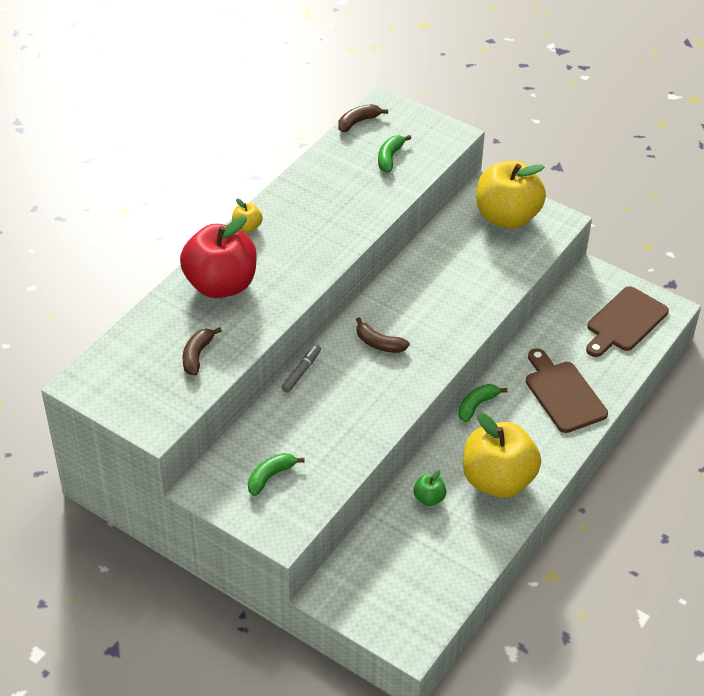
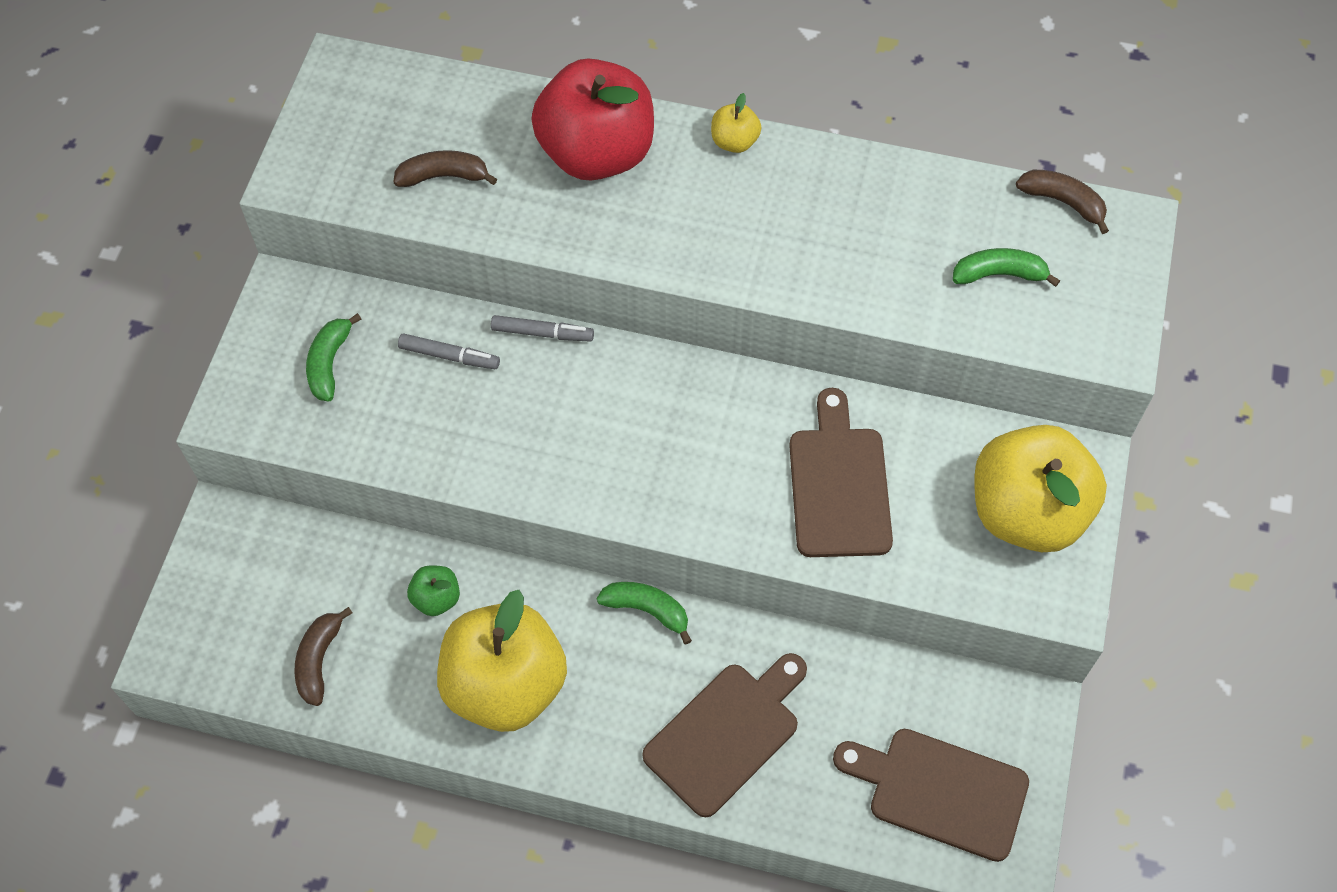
camera: 70 degrees right, 15 degrees up
(270, 476) = (329, 363): green banana -> green banana turned 105 degrees counterclockwise
(295, 418) = (449, 356): none -> grey marker
(379, 343) = (643, 415): brown banana -> brown banana (319, 660)
(460, 279) = (839, 484): none -> brown cutting board

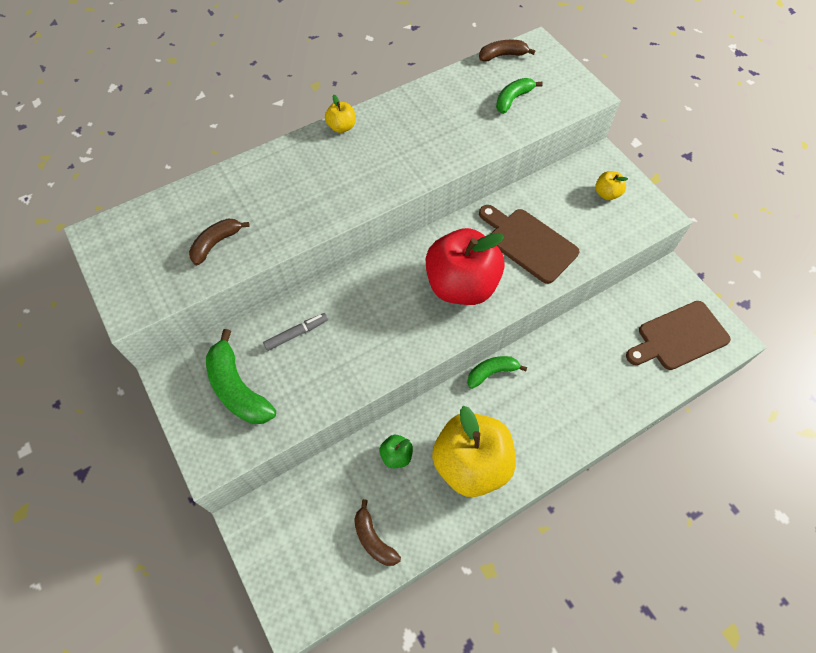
camera: 45 degrees left, 0 degrees up
(329, 363) = (238, 388): green banana -> green banana, size x1.60
(542, 333) = (330, 287): grey marker -> none
(596, 153) = (283, 177): red apple -> red apple (461, 285)
(726, 733) = (581, 392): brown cutting board -> none
(1026, 512) = (606, 194): yellow apple -> yellow apple, size x0.42

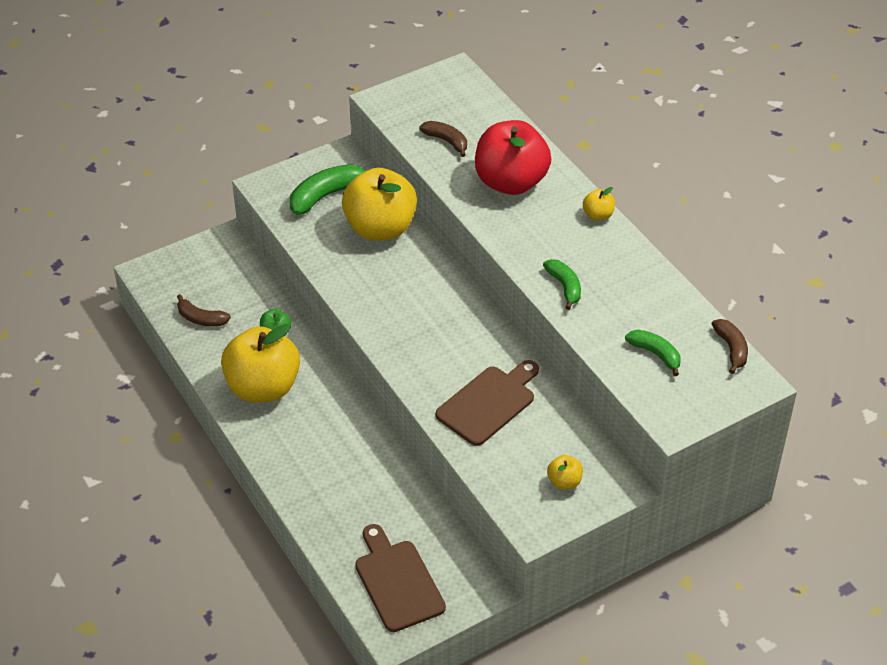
camera: 90 degrees right, 15 degrees down
(296, 334) = (380, 228): grey marker -> yellow apple
(373, 539) = (201, 319): brown banana -> brown banana turned 120 degrees counterclockwise
(461, 285) = (433, 345): red apple -> red apple (511, 182)
(491, 372) = (359, 407): green banana -> green banana (565, 287)

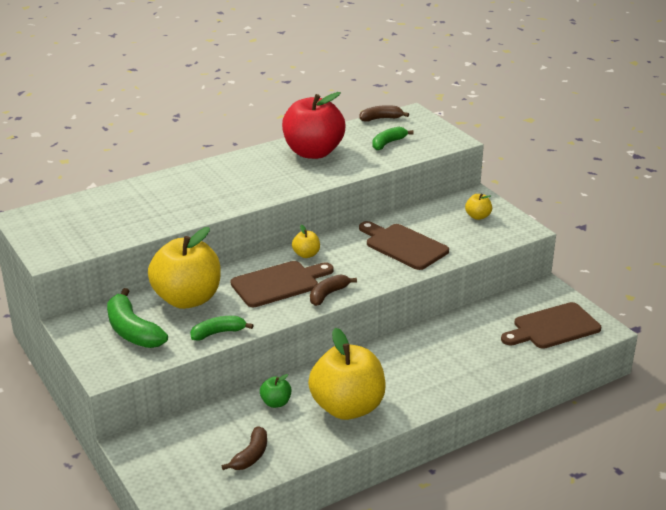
camera: 90 degrees left, 15 degrees down
(408, 295) = (279, 283): none -> brown cutting board
(446, 141) = (124, 222): brown banana -> brown banana (328, 294)
(511, 182) = (188, 193): red apple -> red apple (313, 152)
(565, 287) = (318, 173): green banana -> green banana (218, 333)
(598, 215) = (236, 159): yellow apple -> yellow apple (306, 254)

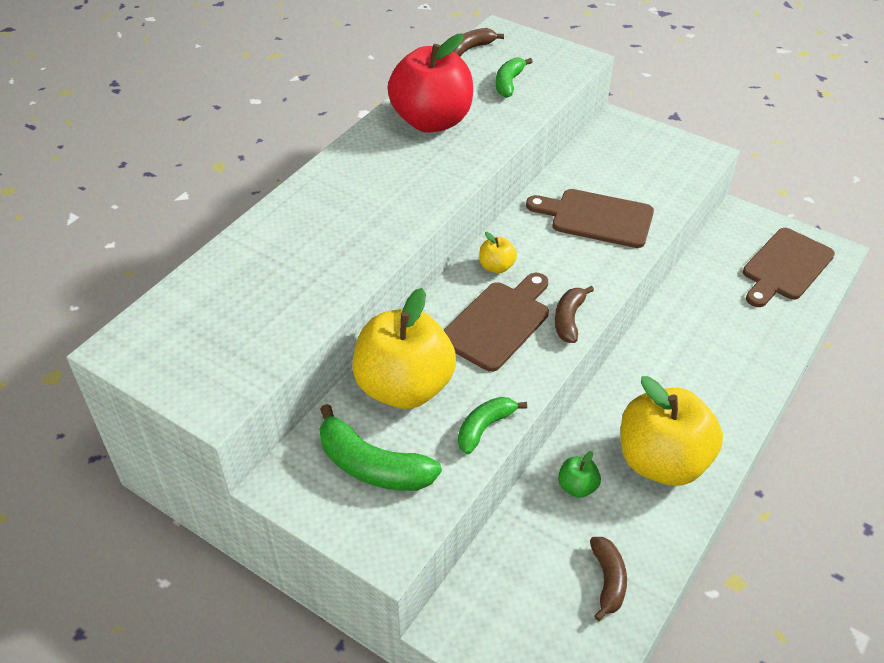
camera: 25 degrees left, 15 degrees up
(478, 216) = (643, 151): yellow apple -> none

